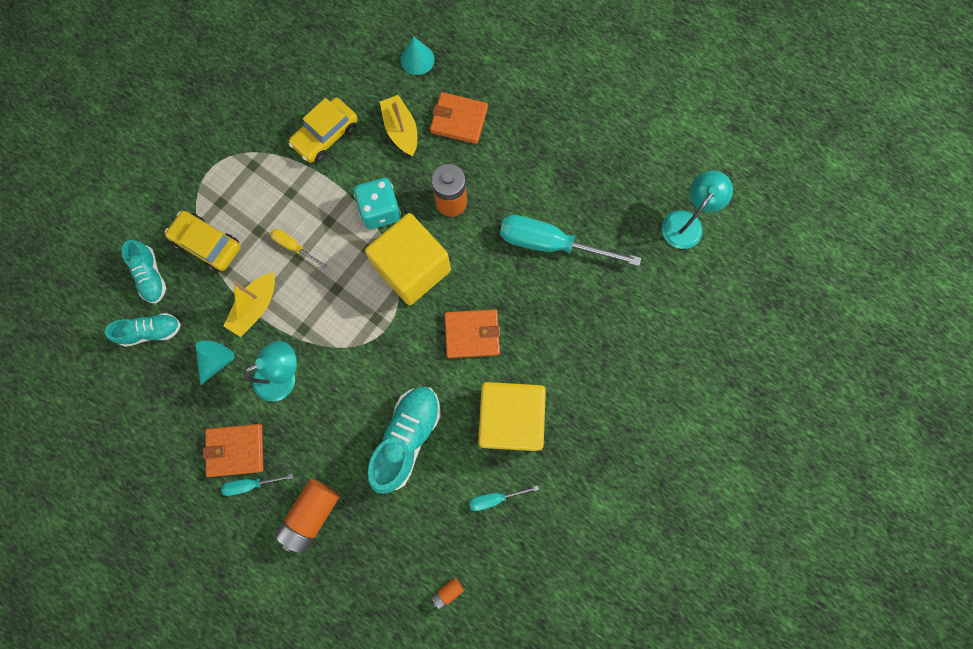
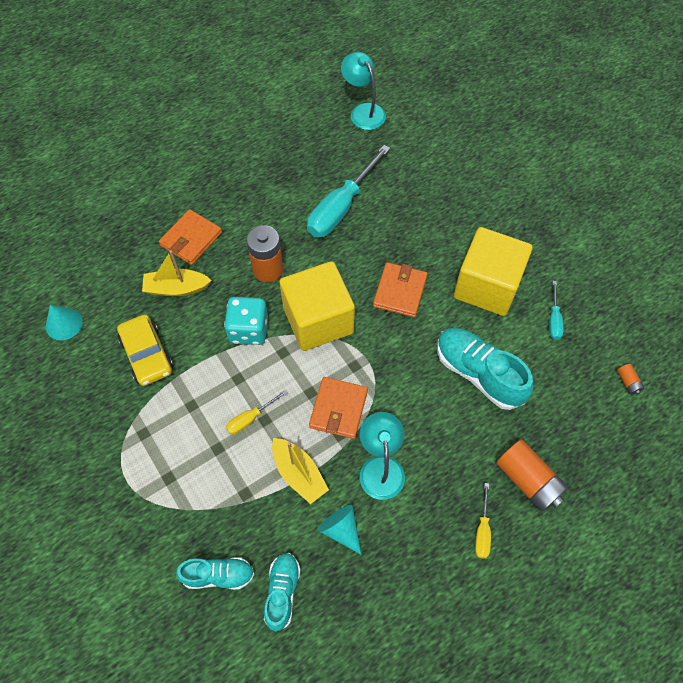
camera: 70 degrees left, 15 degrees down
(207, 244) = (209, 504): yellow car -> none
(236, 450) = (442, 536): orange wallet -> orange wallet (338, 409)
(251, 484) = (482, 530): turquoise screwdriver -> yellow screwdriver
(417, 59) = (111, 253): turquoise cone -> turquoise cone (64, 324)

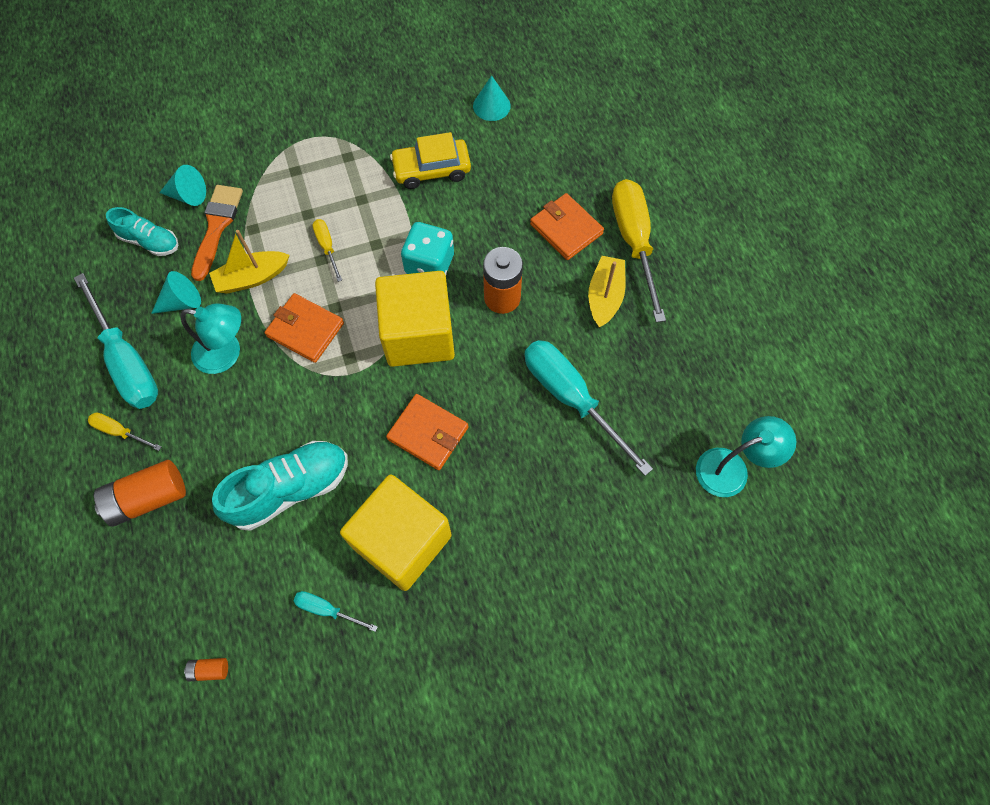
camera: 105 degrees right, 5 degrees up
(176, 288) = (504, 206): yellow boat -> yellow boat (605, 296)
(194, 192) = (634, 242): none -> yellow screwdriver
(218, 575) = (188, 195): turquoise shoe -> turquoise cone
(250, 530) = (217, 227): none -> orange brush
(415, 555) = (127, 361): none -> turquoise screwdriver

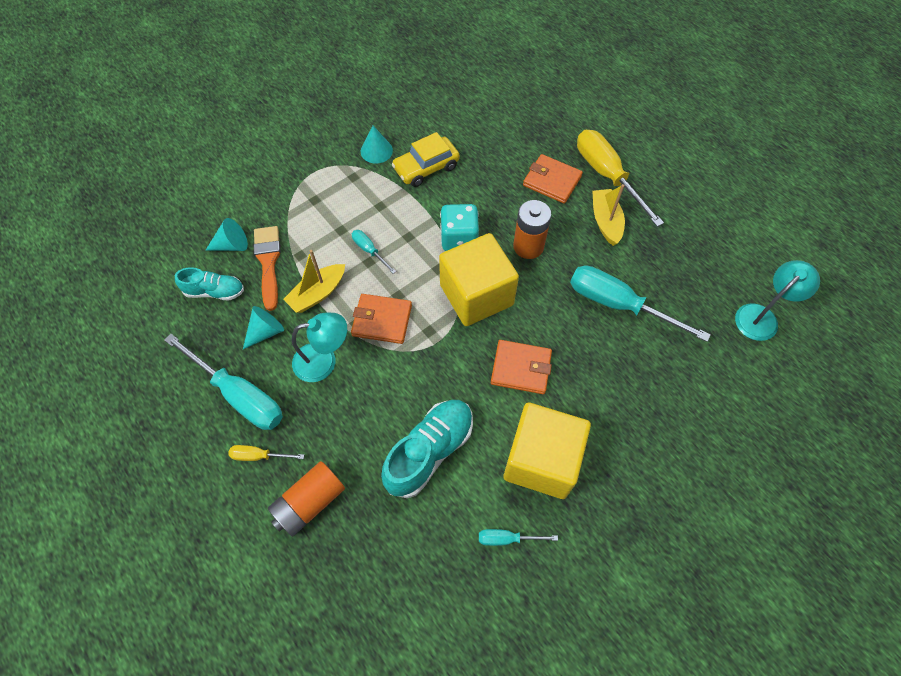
camera: 20 degrees left, 5 degrees down
(209, 670) = (431, 628): orange battery -> none
(327, 247) = (369, 251): yellow screwdriver -> turquoise screwdriver
(491, 106) = (450, 108): turquoise cone -> turquoise cone (376, 151)

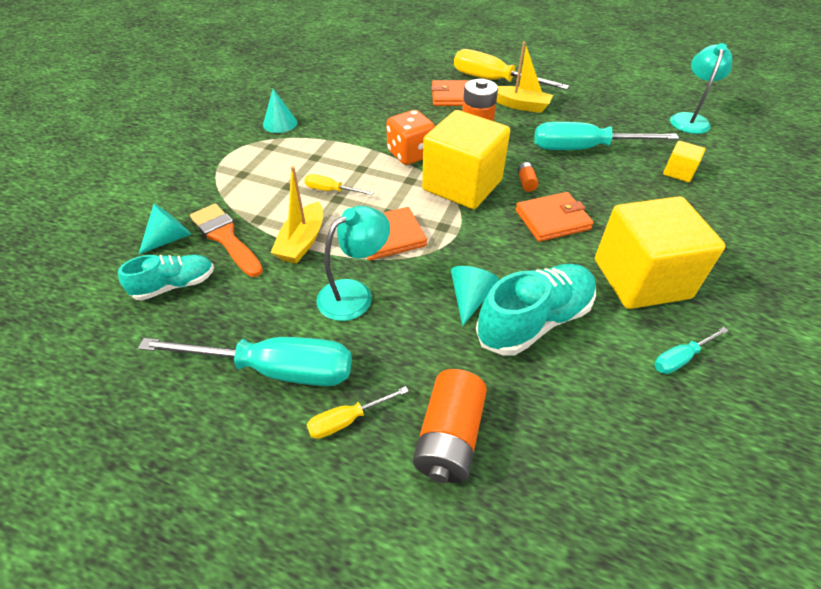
camera: 30 degrees left, 15 degrees down
(266, 331) = (265, 296): turquoise cone -> turquoise cone (470, 298)
(369, 251) = (331, 191): turquoise screwdriver -> yellow screwdriver
(426, 168) = (337, 120): yellow car -> none
(429, 451) = (534, 321): turquoise shoe -> turquoise shoe turned 45 degrees clockwise
(459, 239) = (410, 154): turquoise dice -> orange dice
(532, 318) = (526, 183): none -> orange battery
(605, 221) = (520, 105): yellow boat -> yellow boat turned 150 degrees clockwise
(682, 374) = (678, 172): none -> yellow cube

